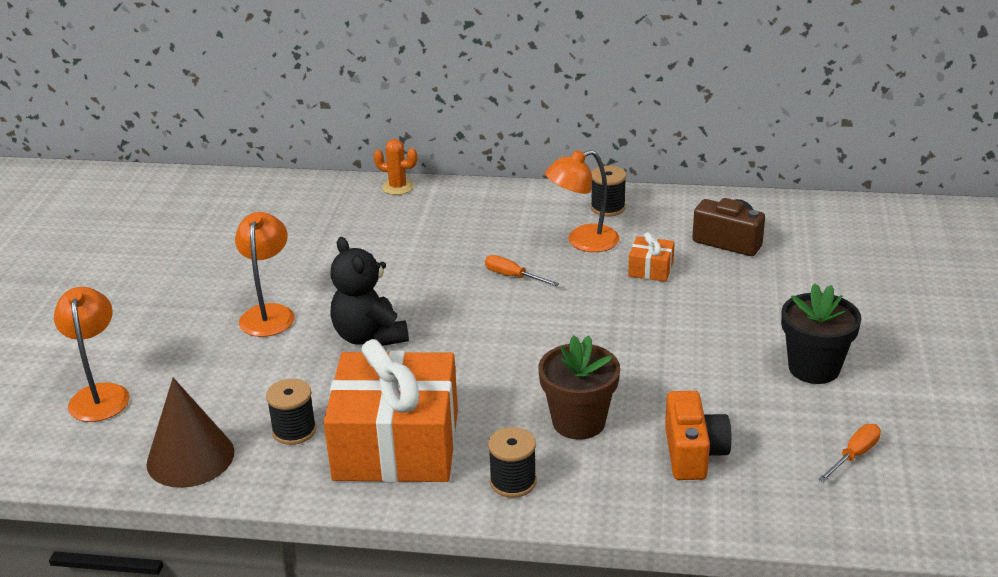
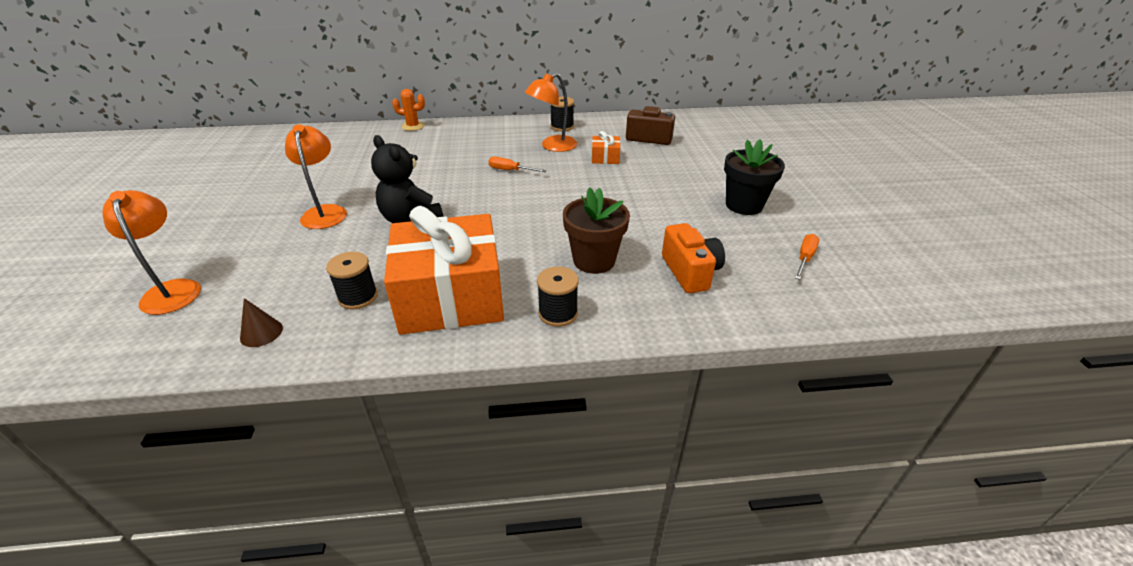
camera: 15 degrees left, 5 degrees up
(190, 457) = (261, 333): brown cone -> brown cone, size x0.50

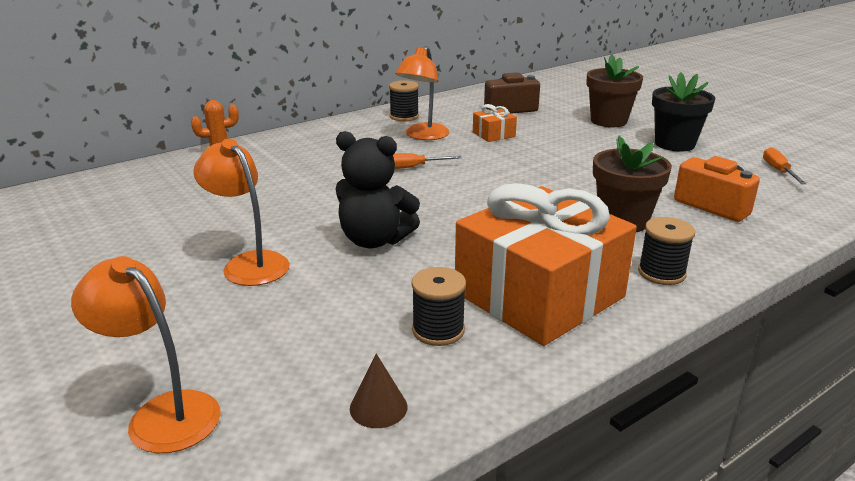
camera: 30 degrees left, 10 degrees down
(717, 168) = (608, 121): none -> brown flower pot

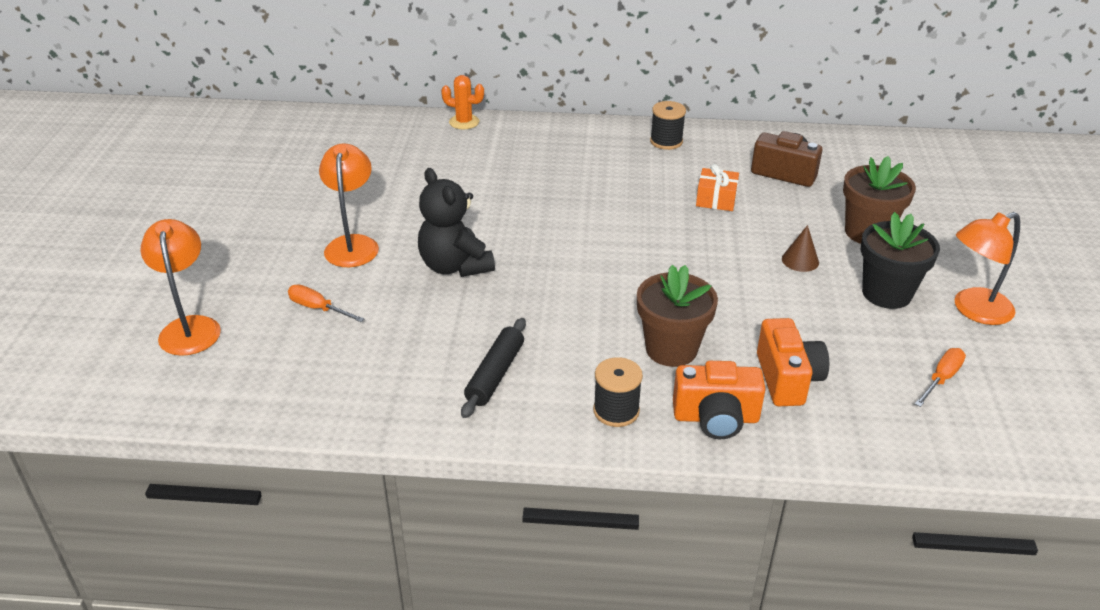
camera: 40 degrees right, 10 degrees up
(378, 407) = (288, 391): brown cone -> brown cone (800, 260)
(413, 167) = (586, 207): orange screwdriver -> orange screwdriver (318, 308)
(423, 136) = (647, 173): orange lamp -> orange lamp (973, 310)
(438, 330) = (391, 361): black spool -> none
(539, 295) = (495, 374): orange gift -> black rolling pin
(722, 245) = (716, 418): none -> orange camera

